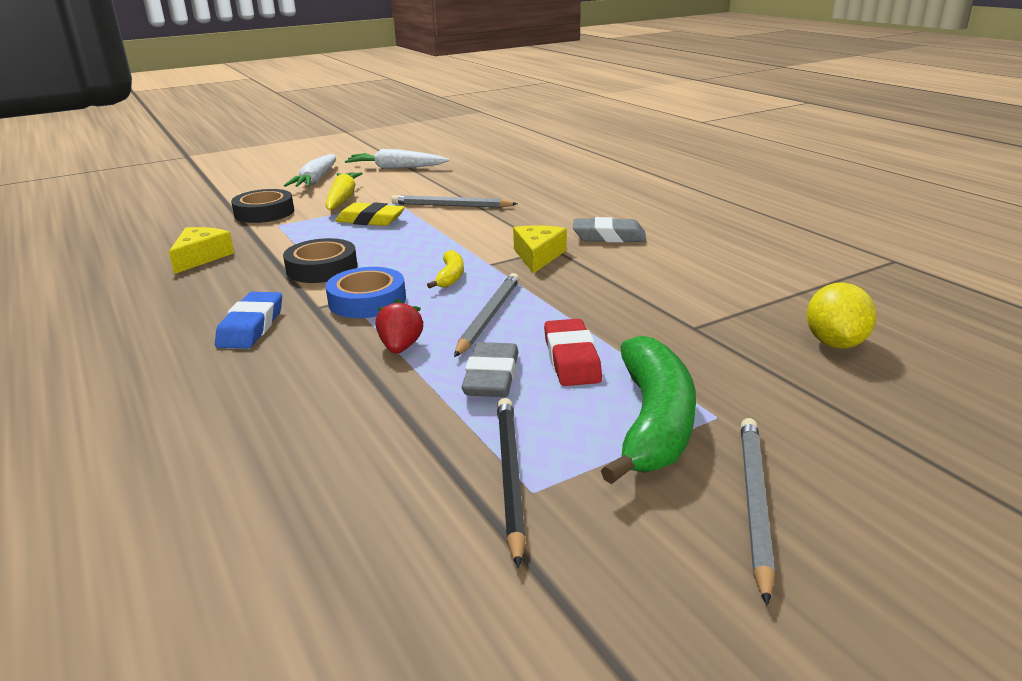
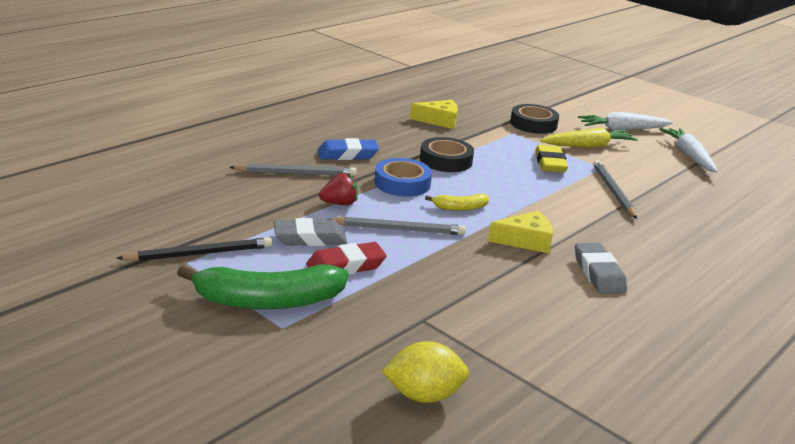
camera: 70 degrees right, 0 degrees up
(754, 503) = (181, 338): grey pencil -> grey pencil (296, 173)

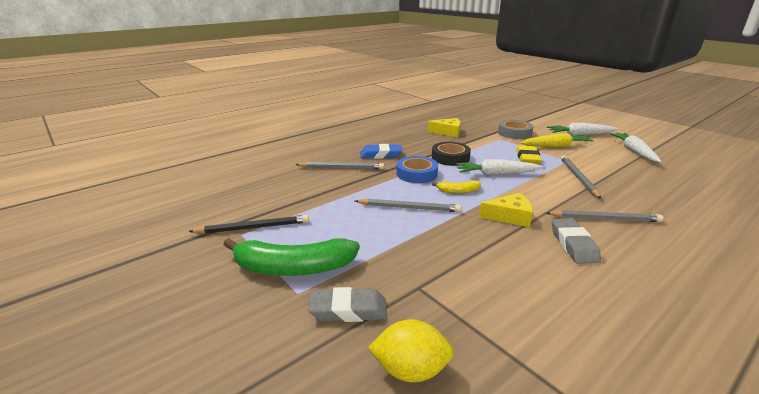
camera: 10 degrees right, 0 degrees up
(310, 238) = (340, 215): grey eraser -> grey eraser (348, 310)
(339, 203) = (368, 189): red strawberry -> none
(346, 266) = (362, 238): red eraser -> none
(509, 185) = (496, 174): none -> white carrot
(533, 124) = (514, 133): black tape -> grey tape
(638, 243) = (604, 219): none -> grey pencil

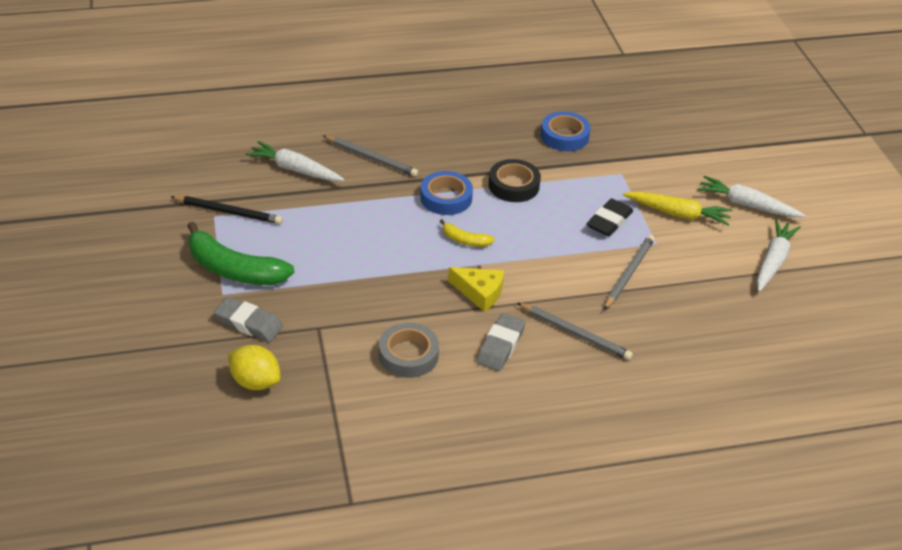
camera: 25 degrees right, 15 degrees up
(380, 155) = (435, 151): blue eraser -> none
(409, 208) = (390, 243): grey pencil -> none
(448, 132) = (564, 136): yellow cheese -> blue tape
(496, 174) = (538, 232): white carrot -> white carrot (295, 169)
(514, 133) = (656, 169): grey tape -> grey tape (408, 355)
(527, 158) = (609, 221): yellow eraser -> black eraser

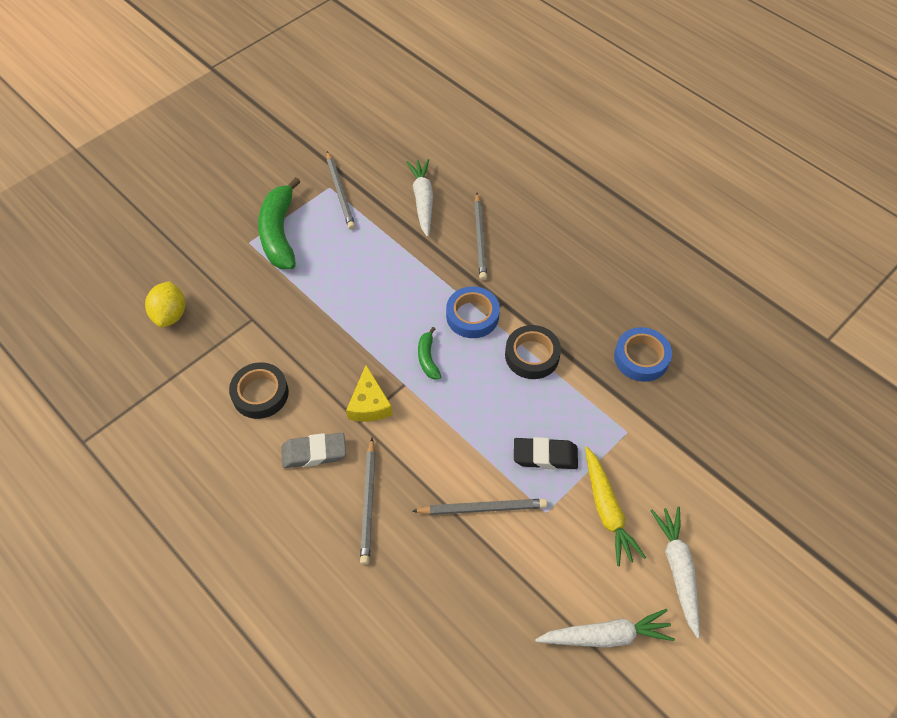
camera: 60 degrees right, 15 degrees up
(228, 212) = (340, 192): black pencil -> grey pencil
(249, 323) = (228, 275): grey eraser -> none
(408, 355) = (260, 394): grey tape -> black tape
(465, 240) = (428, 358): yellow banana -> green banana

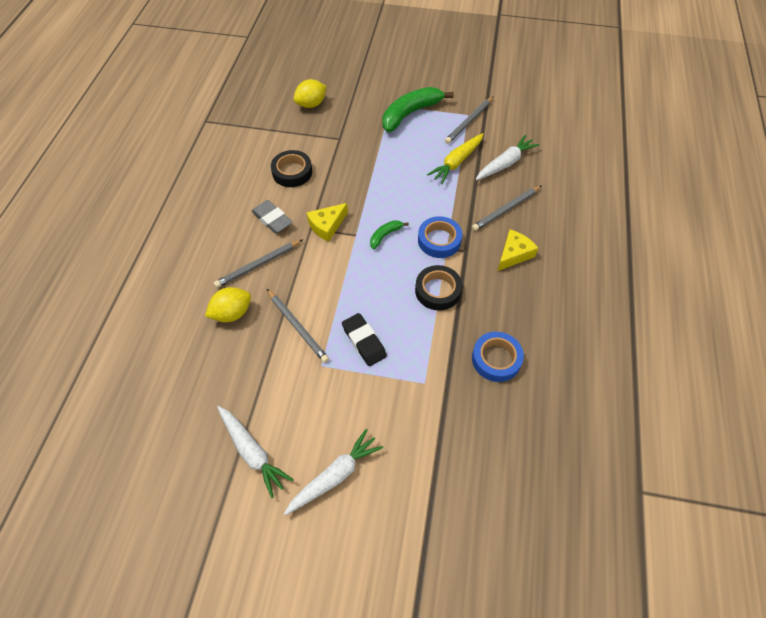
camera: 55 degrees right, 0 degrees up
(415, 566) = (232, 313): none -> yellow lemon
(537, 268) = (514, 254): none -> yellow cheese
(607, 510) = (350, 403): yellow carrot -> yellow carrot (456, 162)

